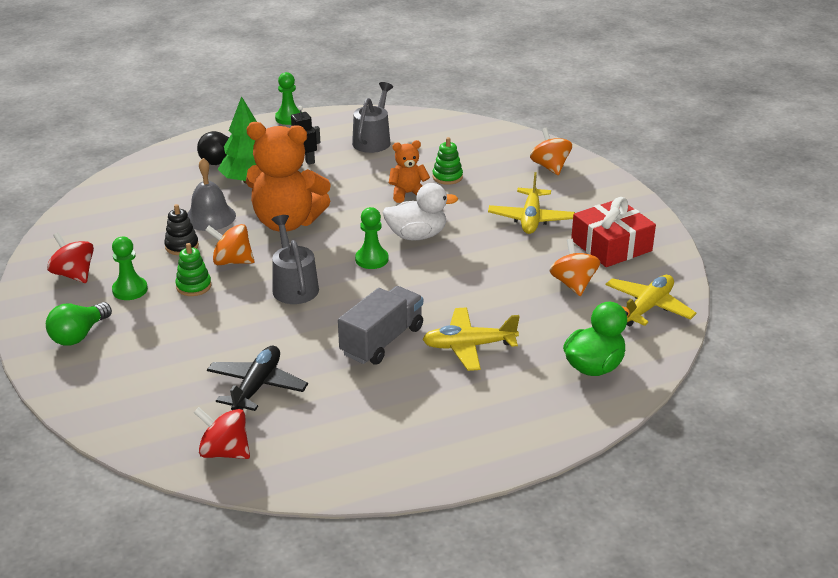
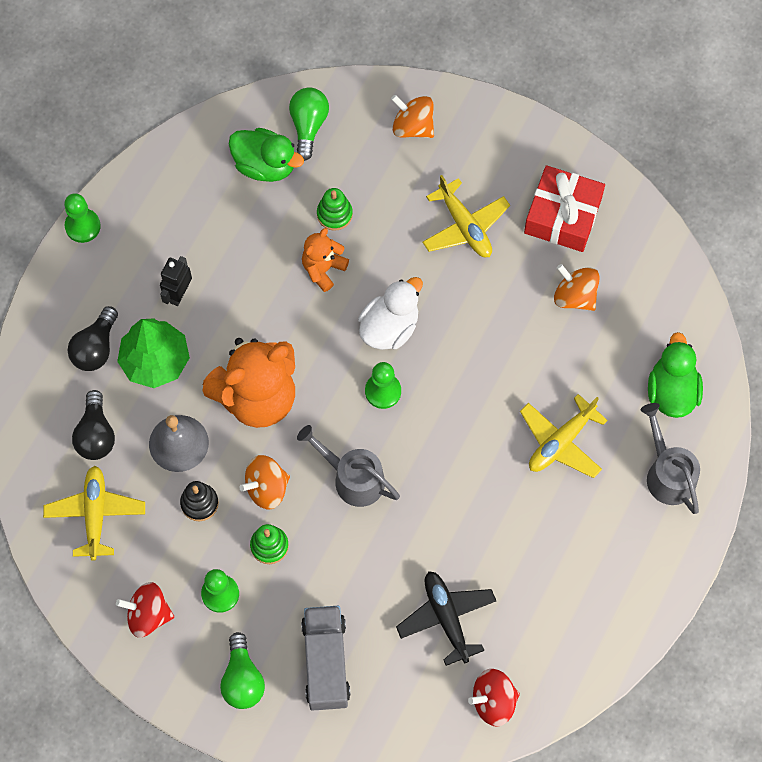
camera: 40 degrees left, 35 degrees up
(169, 190) = (96, 434): none -> black light bulb
(373, 140) = (206, 203): grey watering can -> grey watering can (667, 473)
(382, 341) = (490, 489): grey truck -> grey truck (326, 662)
(430, 142) = (265, 165): none -> green duck
(480, 139) = (308, 126): none -> green light bulb
(648, 307) = (655, 283): yellow plane -> yellow plane (95, 514)

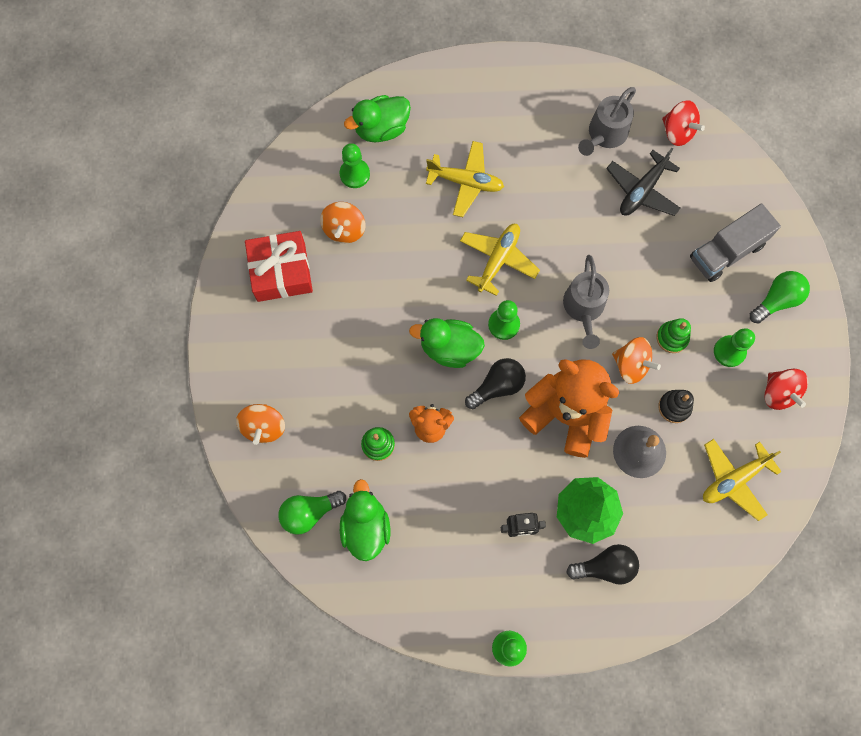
camera: 120 degrees left, 5 degrees up
(96, 434) = (674, 520): black light bulb -> black light bulb (497, 386)
(389, 327) = (449, 348): white duck -> green duck
(465, 226) = (331, 338): yellow plane -> yellow plane (498, 260)
(632, 337) = (354, 174): none -> green pawn
(667, 473) = (445, 103): grey watering can -> grey watering can (604, 135)

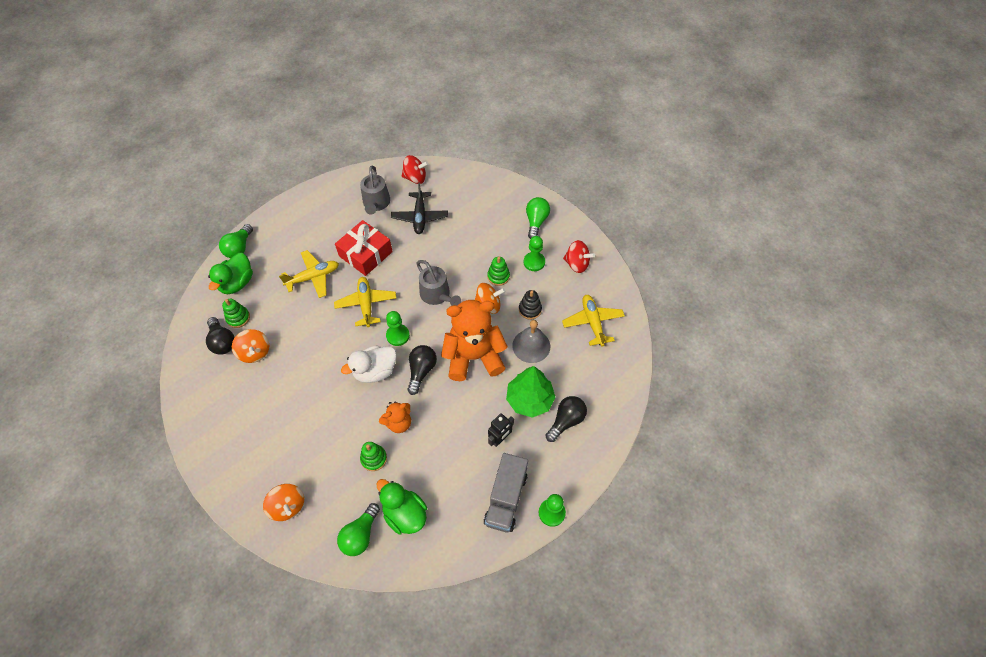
camera: 40 degrees left, 15 degrees down
(281, 272) = (229, 405): red gift -> red gift (366, 254)
(321, 192) = (222, 342): none -> black light bulb
(354, 174) = (238, 318): green pawn -> green stacking toy
(413, 84) = (239, 248): none -> green light bulb
(449, 348) = (375, 371): green duck -> white duck
(726, 251) = (490, 216): grey truck -> grey truck (506, 498)
(733, 479) = (592, 322): yellow plane -> yellow plane turned 150 degrees clockwise

